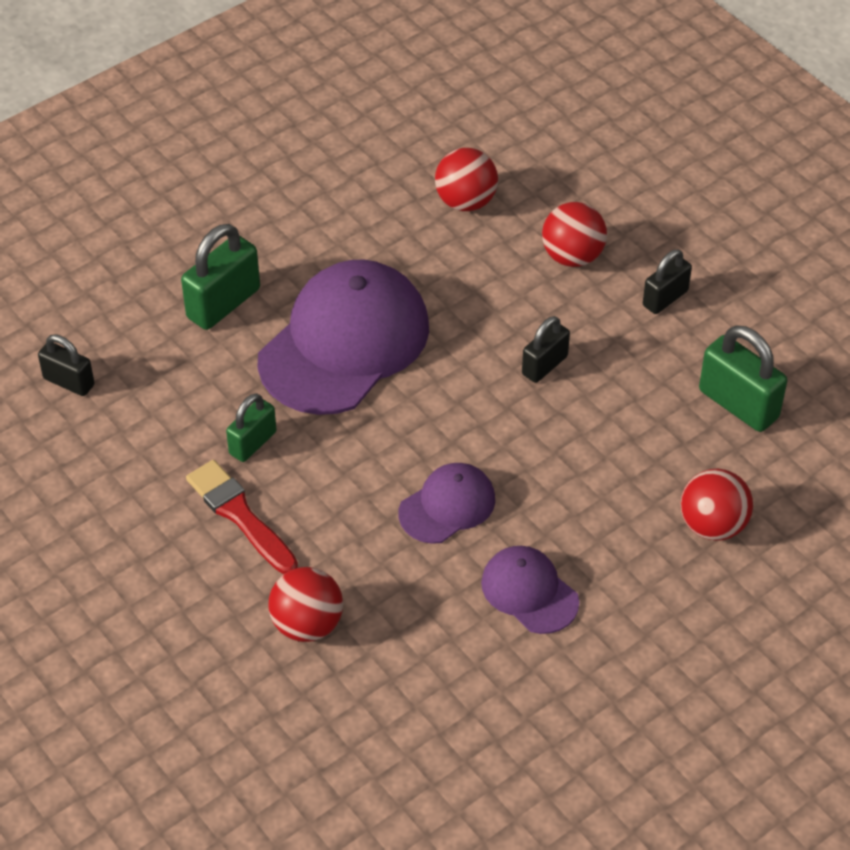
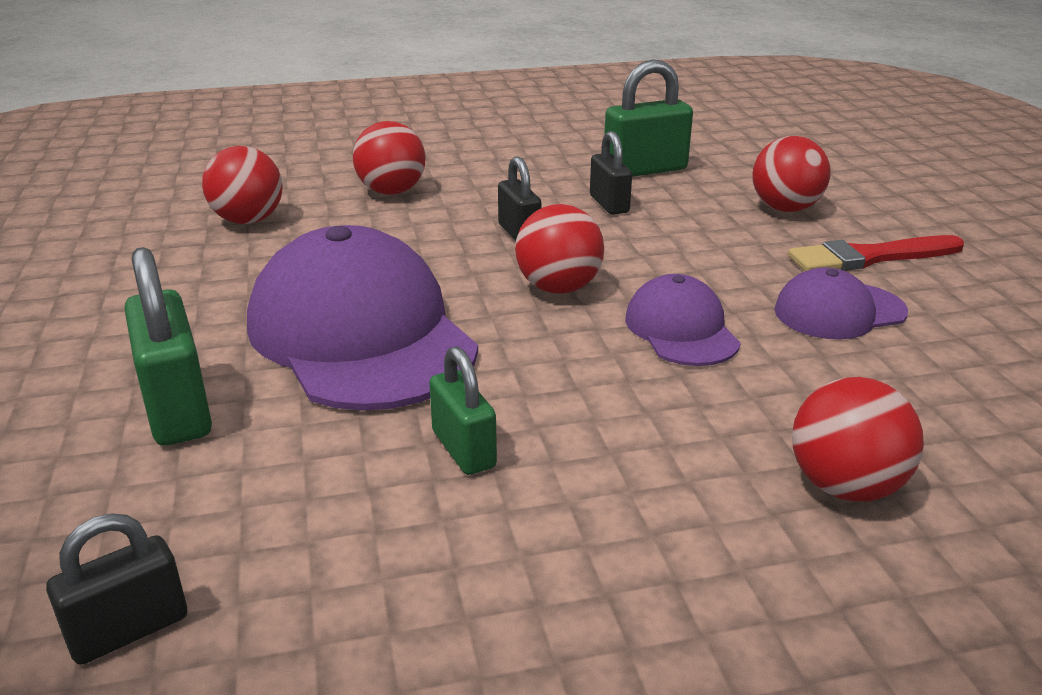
camera: 65 degrees left, 20 degrees down
(240, 515) = (596, 498): red brush -> red brush (869, 257)
(468, 420) = (558, 288): none -> red ball
(665, 298) = (491, 169): black padlock -> black padlock (609, 204)

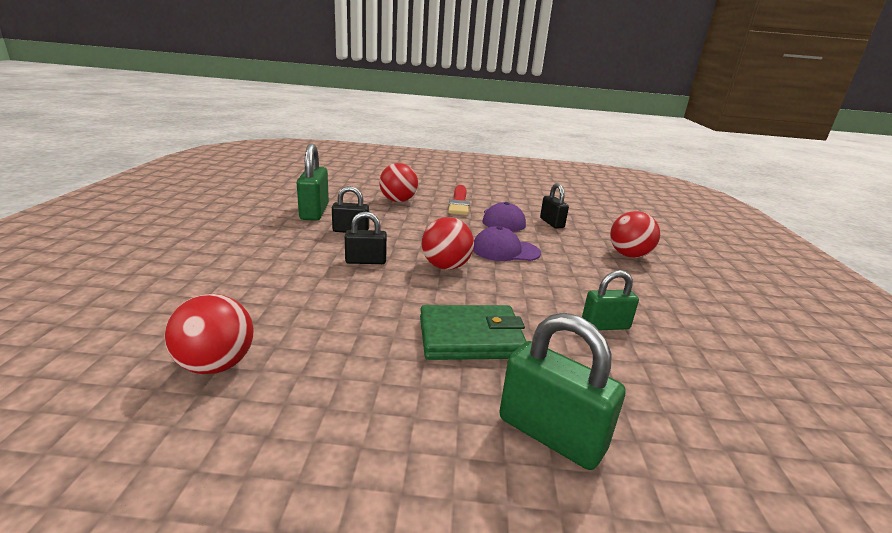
camera: 75 degrees left, 5 degrees down
(129, 630) = (792, 468): black padlock -> black padlock (551, 223)
(177, 409) = (550, 434): green padlock -> green padlock turned 45 degrees clockwise
(361, 334) = (470, 337): purple cap -> green wallet
(391, 192) = (242, 288): red ball -> none

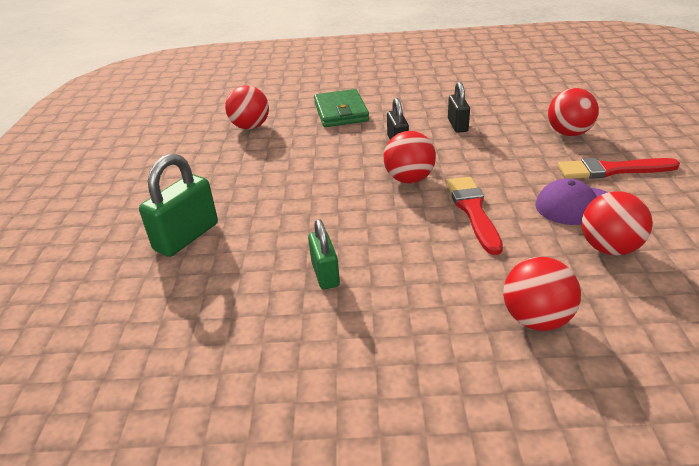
camera: 90 degrees right, 10 degrees up
(314, 212) = (488, 103): green padlock -> none
(470, 337) = (291, 201): green wallet -> green wallet (341, 112)
(505, 250) = (473, 211): purple cap -> red brush
(551, 223) = (609, 248): black padlock -> red ball

